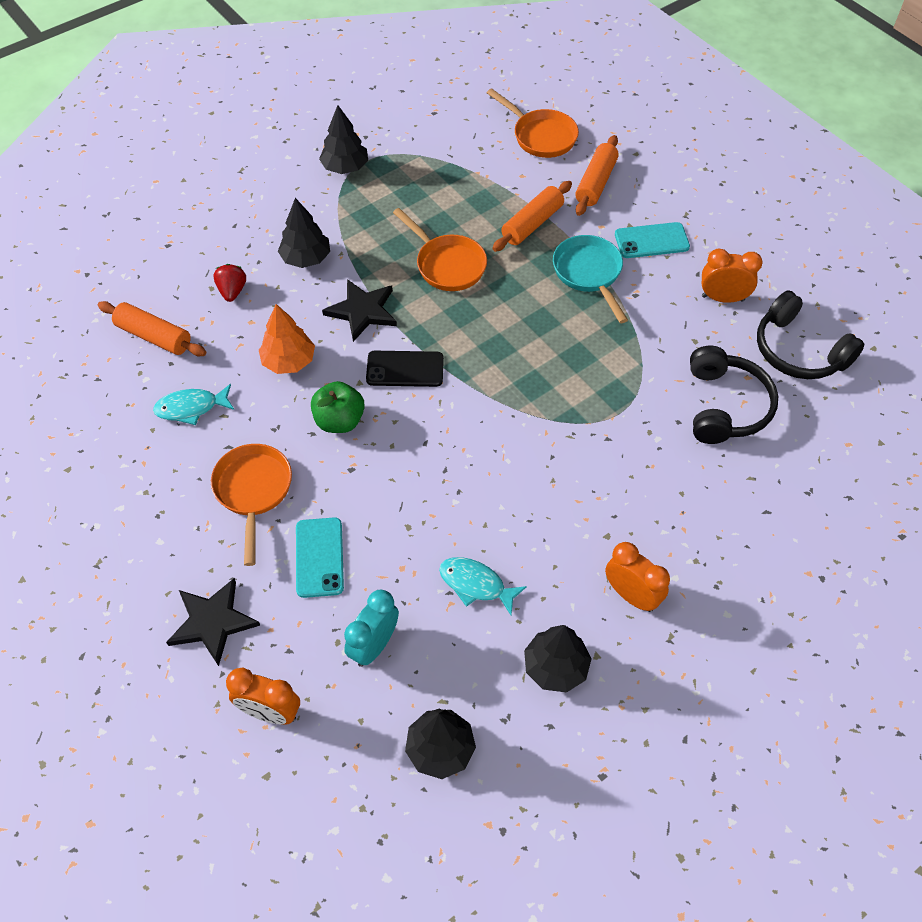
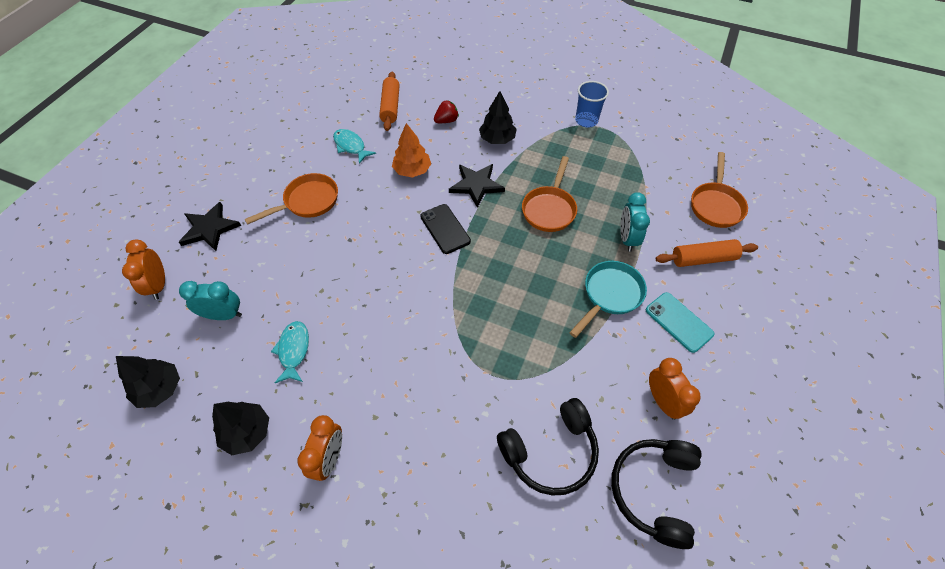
camera: 60 degrees right, 0 degrees up
(319, 557) = (276, 256): turquoise phone -> none
(339, 421) = (383, 216): green apple -> none
(345, 167) = (586, 120): black tree -> blue cup
(532, 224) = (627, 238): orange rolling pin -> turquoise clock

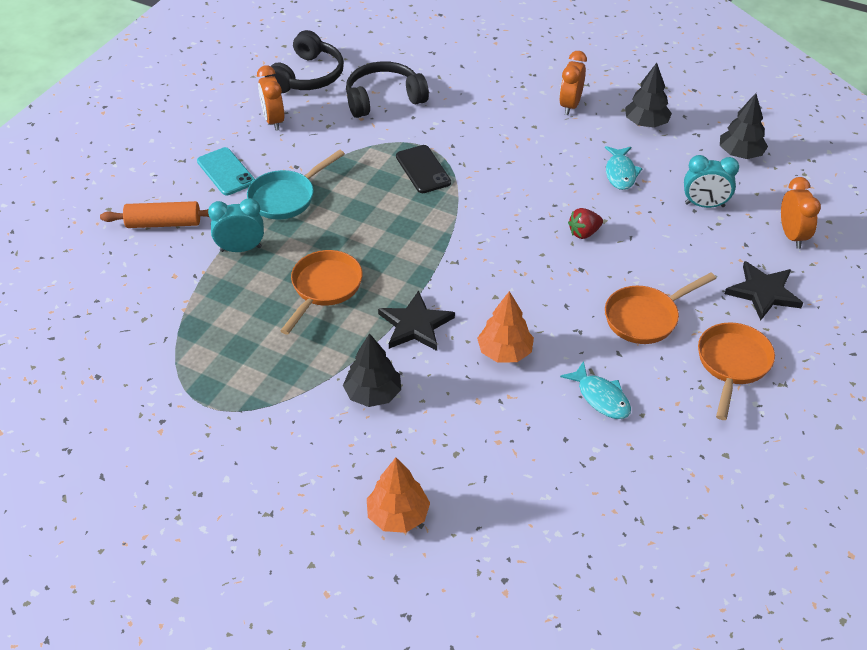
camera: 175 degrees left, 10 degrees down
(390, 106) = (544, 469): orange rolling pin -> none
(445, 229) = (462, 273): black phone -> black phone (423, 169)
(446, 121) = (450, 433): red strawberry -> red strawberry (584, 233)
(471, 81) = (398, 515): none -> orange tree
(586, 120) = (222, 418): blue cup -> none
(627, 238) = (241, 249): turquoise clock -> turquoise clock turned 105 degrees counterclockwise
(716, 205) = (107, 279): orange pan -> orange pan (732, 364)

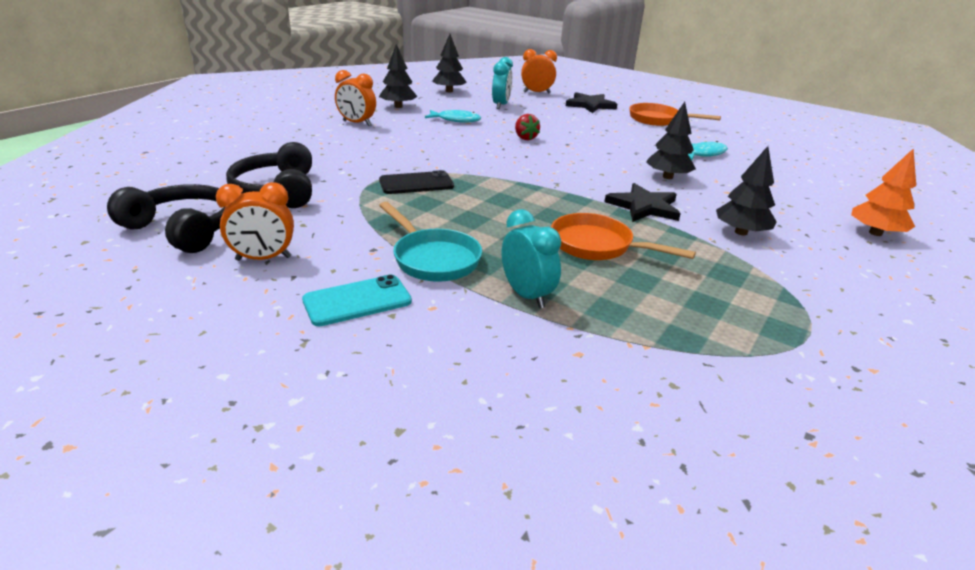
camera: 85 degrees left, 15 degrees down
(164, 223) = (458, 362): orange rolling pin -> none
(241, 249) = (527, 295): turquoise clock -> turquoise clock turned 150 degrees clockwise
(504, 352) = (667, 177): orange tree -> black tree
(645, 318) = (619, 133): orange pan -> none

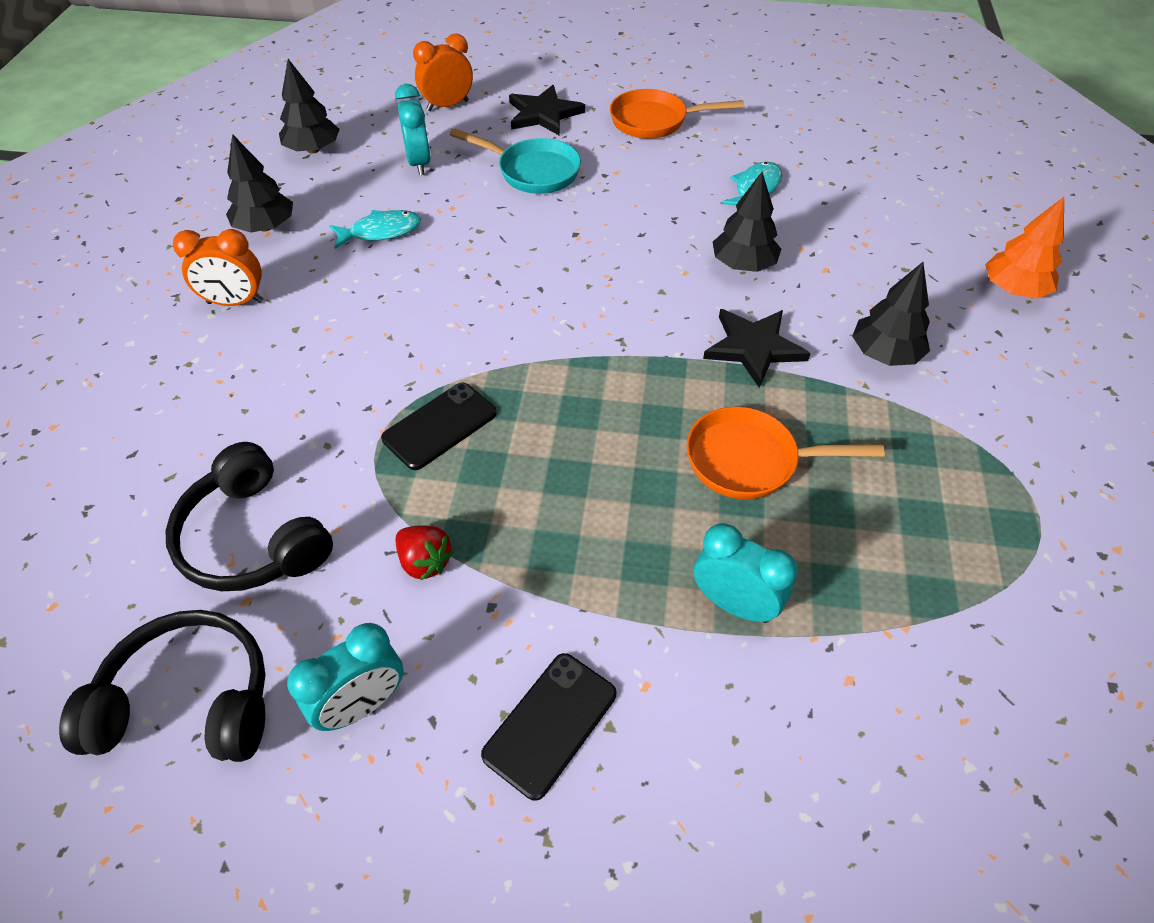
camera: 25 degrees left, 20 degrees up
(263, 258) = (362, 704): orange clock -> turquoise clock
(357, 301) = (550, 724): turquoise phone -> black phone
(433, 259) = (580, 588): turquoise pan -> turquoise pan (533, 171)
(525, 138) = (510, 242): red strawberry -> red strawberry (425, 562)

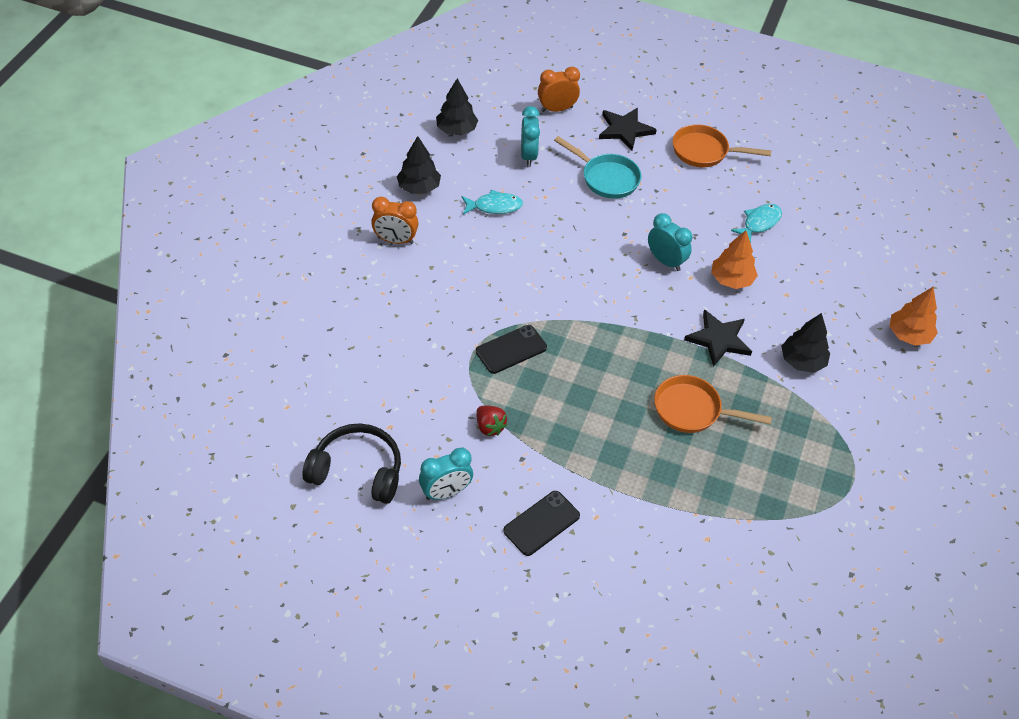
camera: 10 degrees right, 0 degrees up
(253, 538) = (396, 393): black headphones -> none
(734, 604) = (657, 487): turquoise clock -> turquoise clock (665, 261)
(743, 265) = (731, 280): black tree -> orange tree

